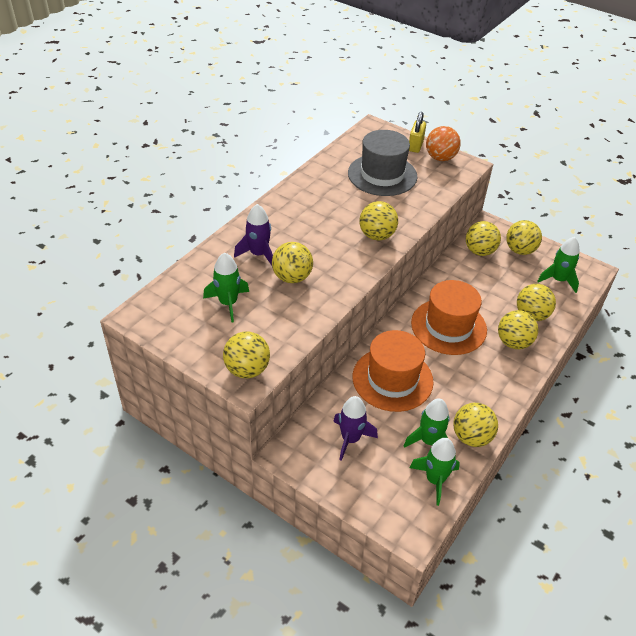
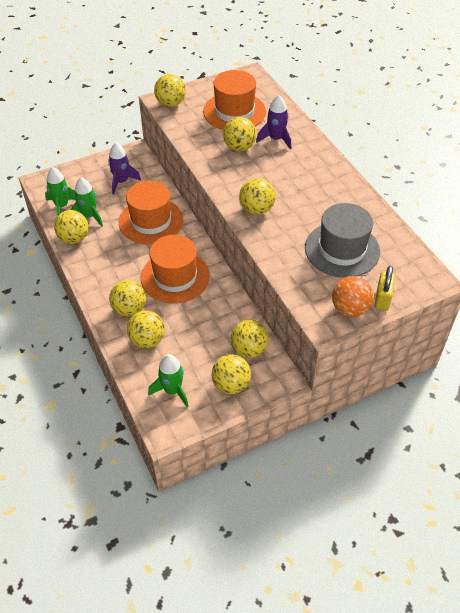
camera: 120 degrees right, 5 degrees up
(228, 303) = (234, 111): green rocket -> orange hat
(415, 145) = (382, 299): yellow padlock -> yellow padlock turned 60 degrees clockwise

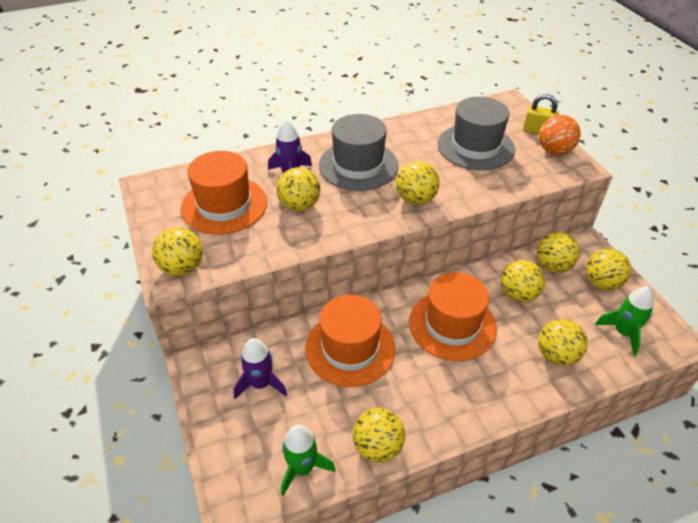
camera: 85 degrees left, 5 degrees down
(89, 216) = (331, 427): green rocket -> none
(129, 309) = (510, 374): yellow ball -> yellow ball (518, 294)
(296, 175) = (358, 165): none -> grey hat

